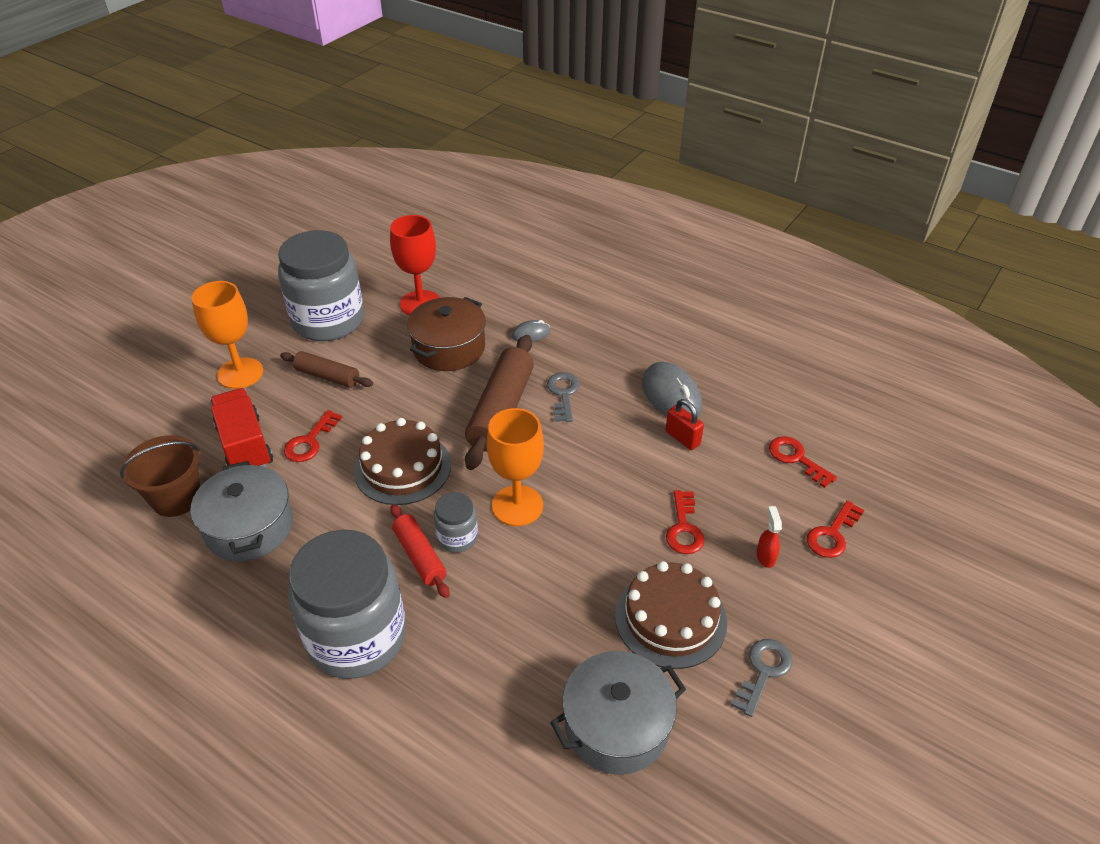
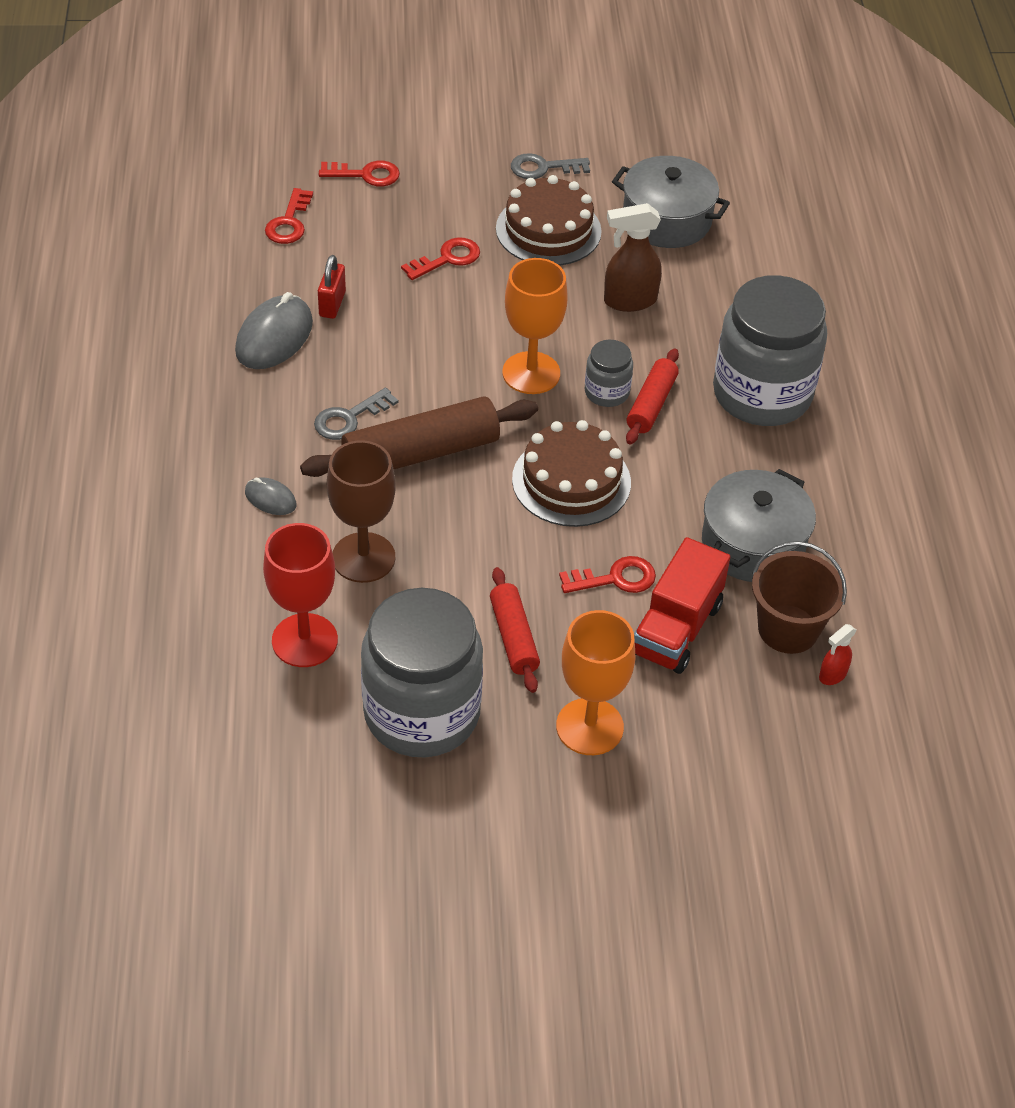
camera: 130 degrees left, 5 degrees up
(327, 376) = (514, 637): brown rolling pin -> red rolling pin
(449, 348) = (363, 557): brown pot -> brown goblet
(537, 618) = (629, 301): none -> brown spray bottle
(765, 556) = (430, 202): red spray bottle -> red spray bottle (832, 675)

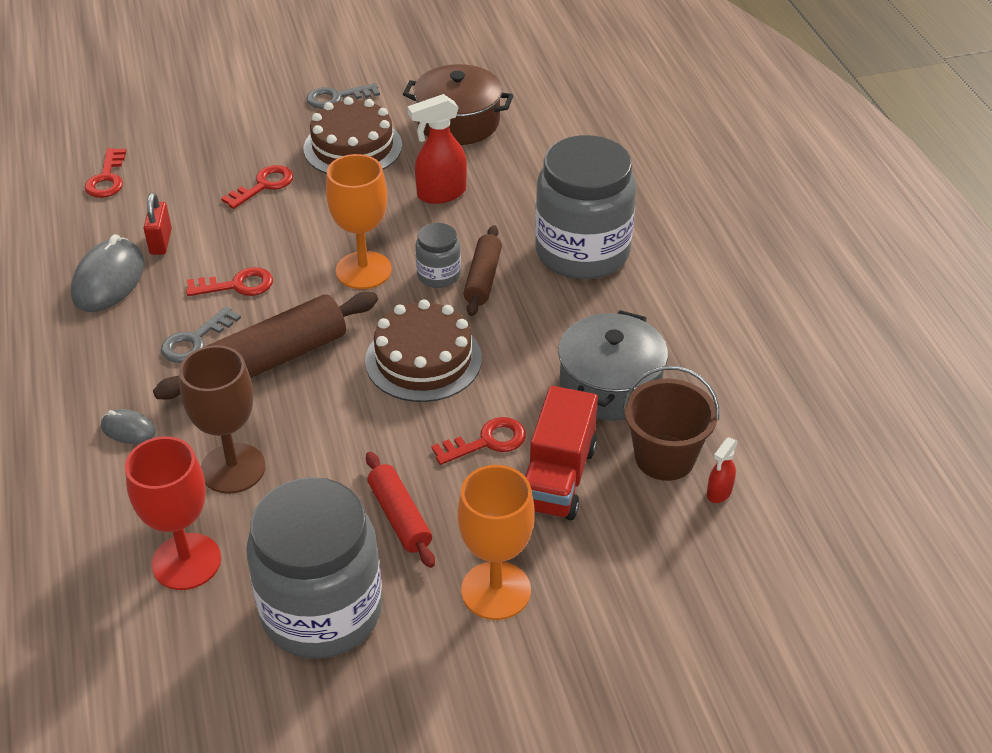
camera: 10 degrees left, 5 degrees down
(366, 175) = (173, 128): red key -> red key (237, 285)
(629, 301) = (440, 194): brown spray bottle -> red spray bottle
(651, 404) = (483, 278): red rolling pin -> brown rolling pin
(666, 220) = (458, 122): grey pot -> brown pot

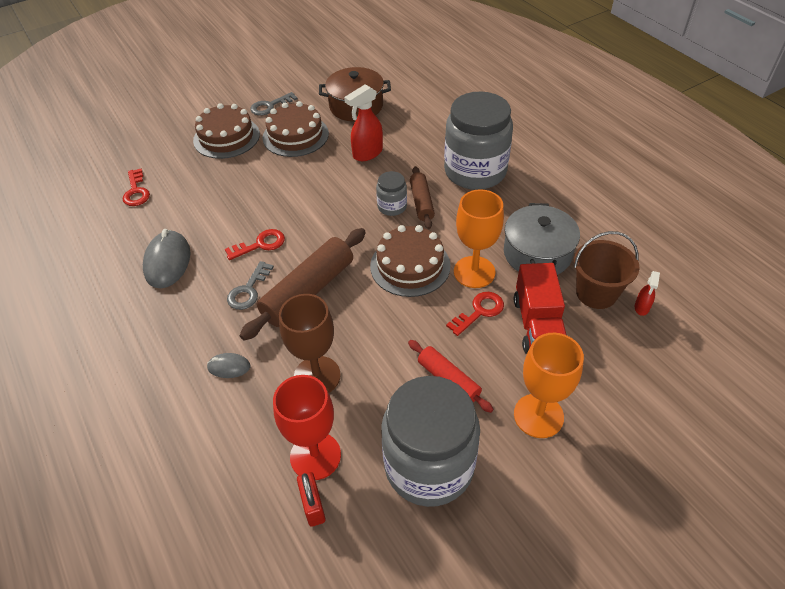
camera: 15 degrees left, 5 degrees up
(161, 242) = (193, 227): red padlock -> red padlock (313, 506)
(257, 130) = (226, 137): none -> brown cake
(264, 185) = (248, 173): red key -> none
(363, 270) = (341, 215): orange goblet -> orange goblet (474, 272)

